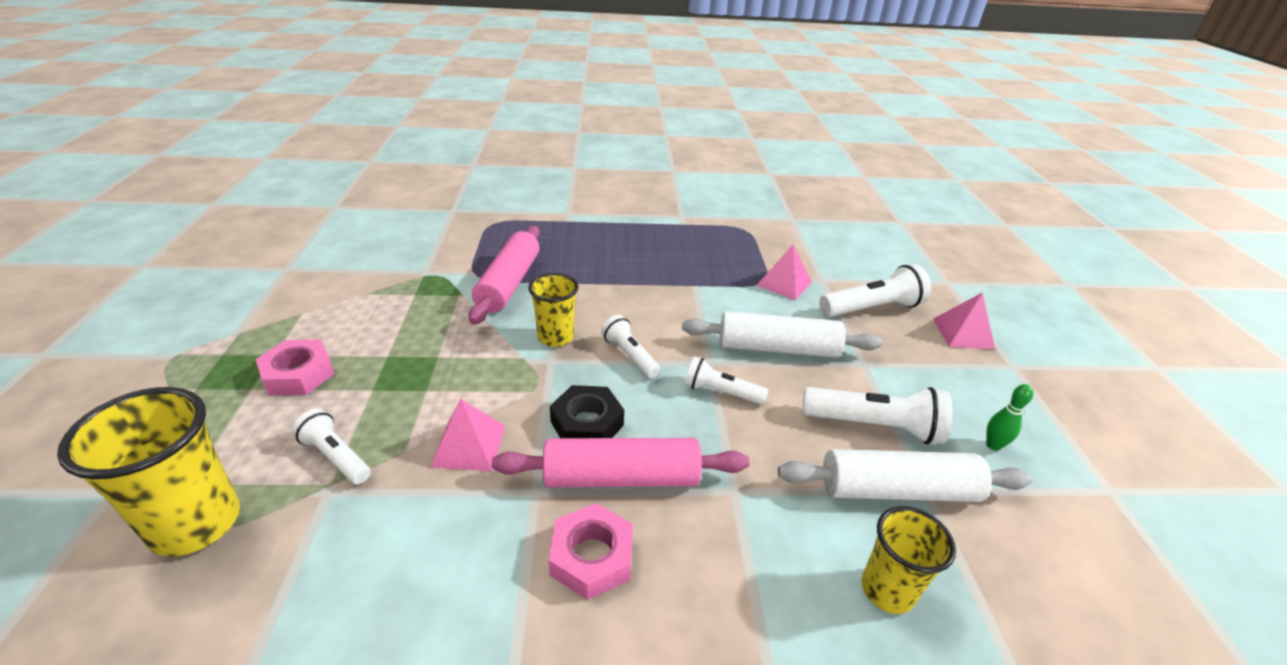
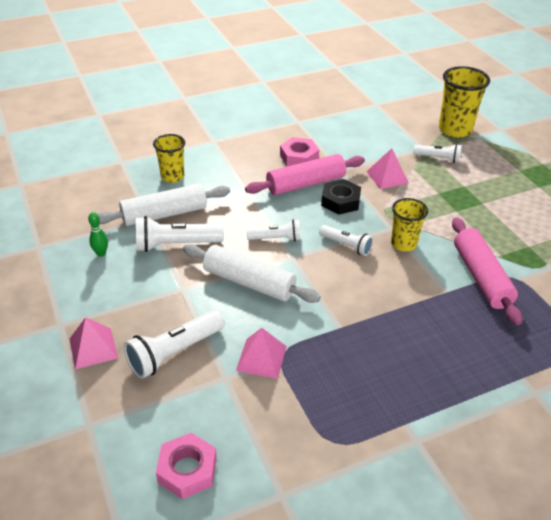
camera: 160 degrees right, 5 degrees up
(298, 374) = (510, 182): pink nut -> pink nut (187, 470)
(777, 348) = (249, 282): white rolling pin -> white rolling pin turned 45 degrees clockwise

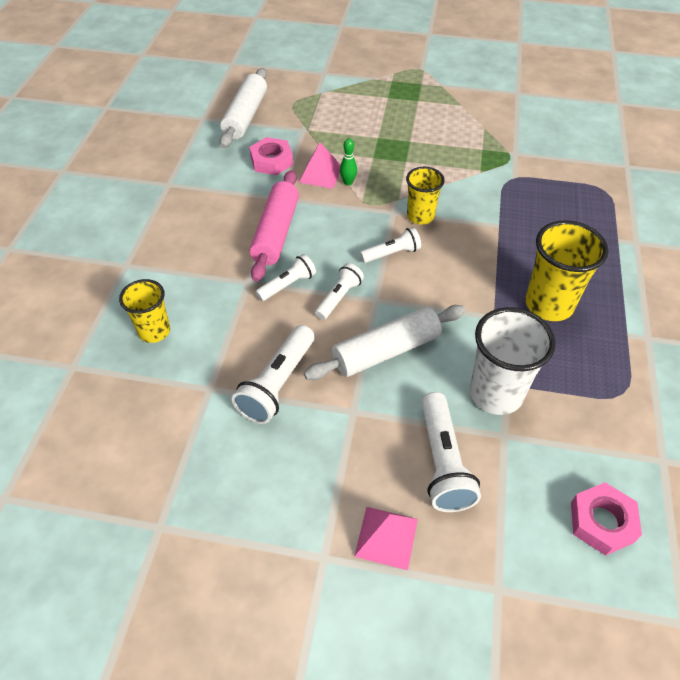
camera: 55 degrees left, 10 degrees up
(101, 253) = (232, 462): green bowling pin -> green bowling pin (348, 182)
(164, 214) = (216, 370): white rolling pin -> white rolling pin (245, 116)
(261, 358) = (495, 393): pink pyramid -> white cup
(299, 157) = (228, 215): pink nut -> pink nut (271, 161)
(340, 201) = (325, 223): black nut -> none
(438, 158) = (326, 130): white flashlight -> white flashlight (287, 285)
(455, 130) = (296, 97): yellow cup -> yellow cup (549, 304)
(481, 277) = (497, 196): pink rolling pin -> none

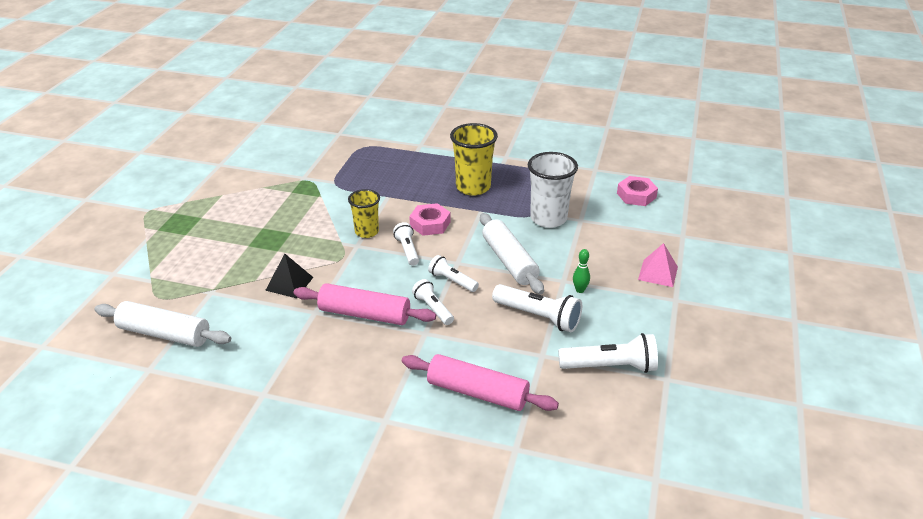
camera: 85 degrees left, 15 degrees down
(154, 331) = (477, 392): yellow cup -> pink rolling pin
(271, 161) = (255, 315): pink nut -> pink nut (430, 224)
(320, 174) = (289, 283): pink pyramid -> black pyramid
(348, 182) = (308, 267): green bowling pin -> green bowling pin (580, 290)
(442, 461) = (602, 245): white flashlight -> white flashlight (610, 367)

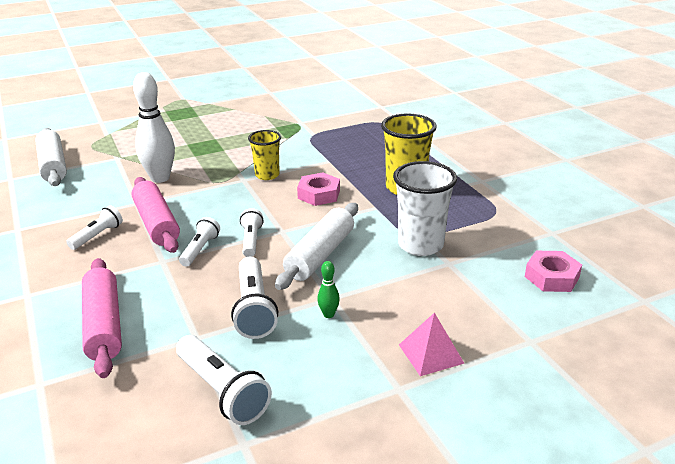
camera: 50 degrees right, 5 degrees down
(289, 283) = (160, 178): black pyramid -> white bowling pin
(407, 250) = (267, 202): white flashlight -> white flashlight (97, 236)

